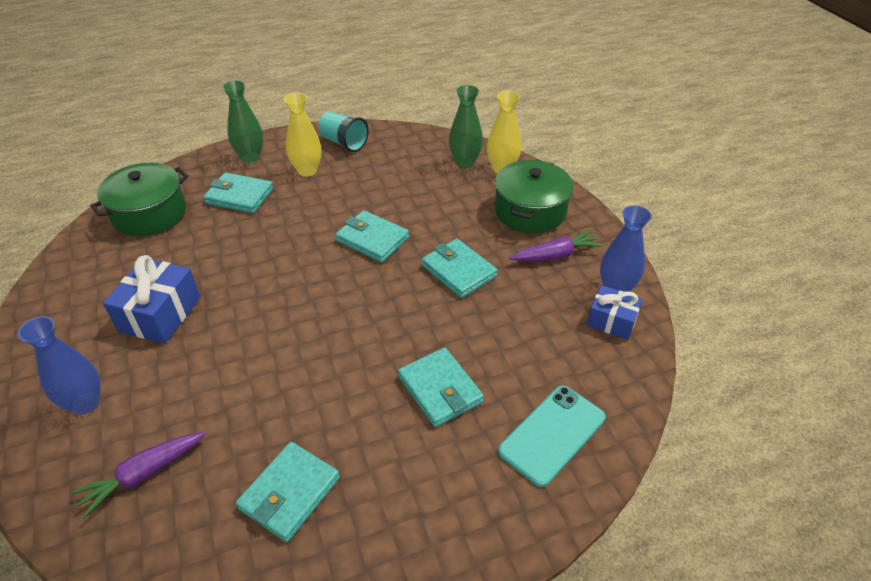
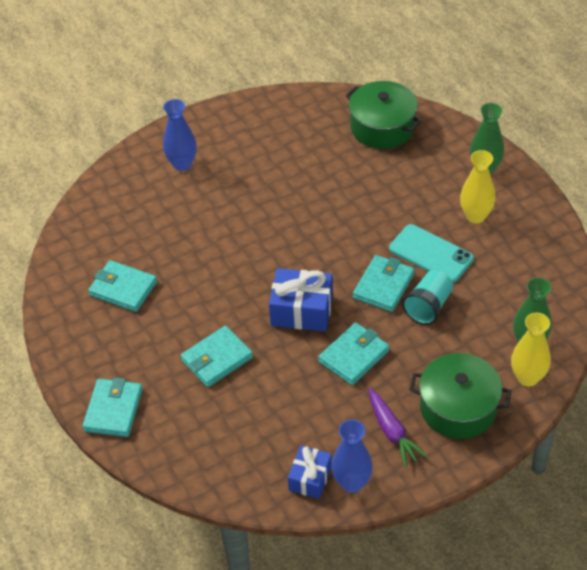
camera: 85 degrees right, 5 degrees up
(142, 475) = (131, 212): purple carrot -> none
(160, 314) = (268, 173): blue gift -> blue gift (301, 310)
(239, 196) = (422, 178): turquoise wallet -> turquoise wallet (113, 410)
(344, 143) = (533, 234): turquoise cup -> turquoise cup (428, 306)
(552, 434) = (182, 435): turquoise phone -> turquoise phone (431, 254)

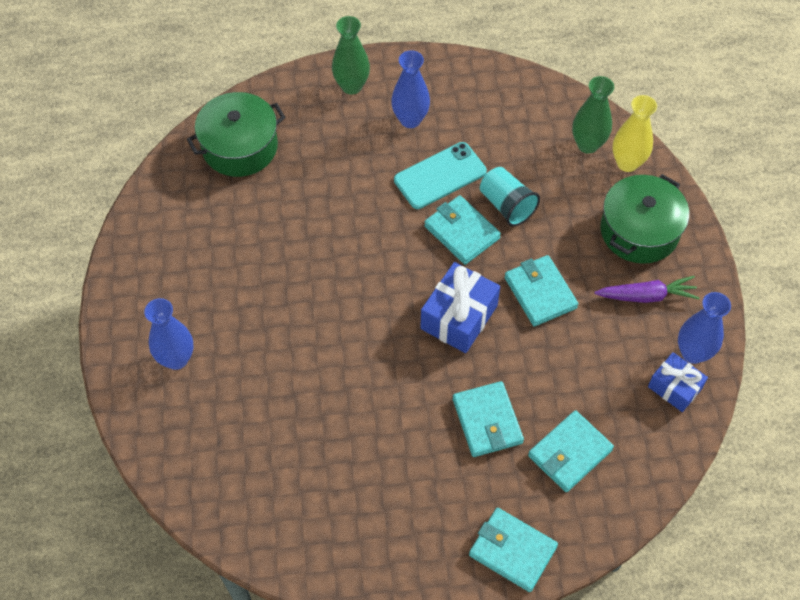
camera: 70 degrees left, 10 degrees up
(123, 288) = (339, 485): turquoise wallet -> turquoise wallet (569, 453)
(475, 216) = (410, 119): yellow vase -> blue vase

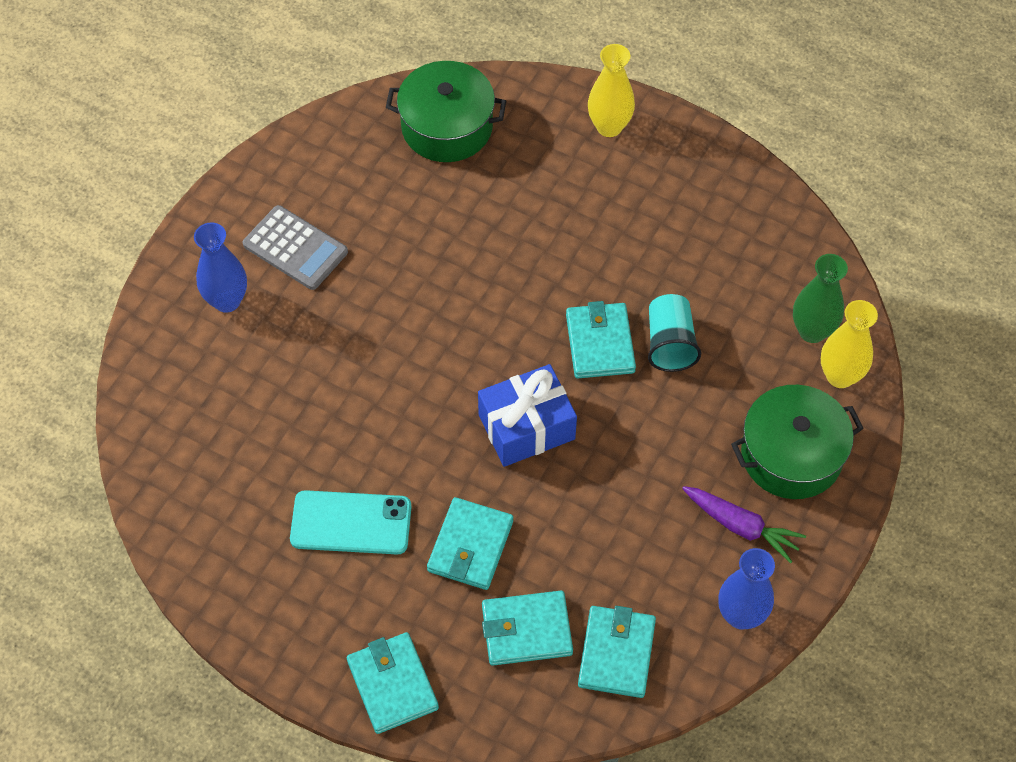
camera: 35 degrees right, 0 degrees up
(198, 292) = (295, 248): none -> grey calculator
(351, 86) = (609, 126): green vase -> yellow vase
(410, 119) = (642, 196): blue vase -> none
(440, 176) = (625, 272): turquoise phone -> turquoise phone (351, 523)
(540, 293) = (630, 454): turquoise wallet -> turquoise wallet (616, 653)
(674, 387) = (690, 637): blue gift -> none

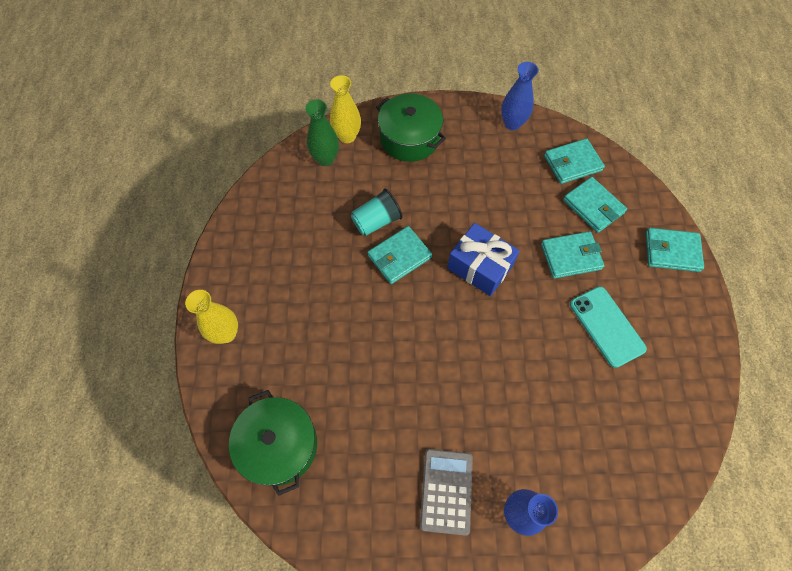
camera: 120 degrees left, 5 degrees up
(392, 684) = (671, 251): turquoise wallet -> turquoise wallet turned 60 degrees clockwise
(741, 527) = (465, 142): purple carrot -> none

